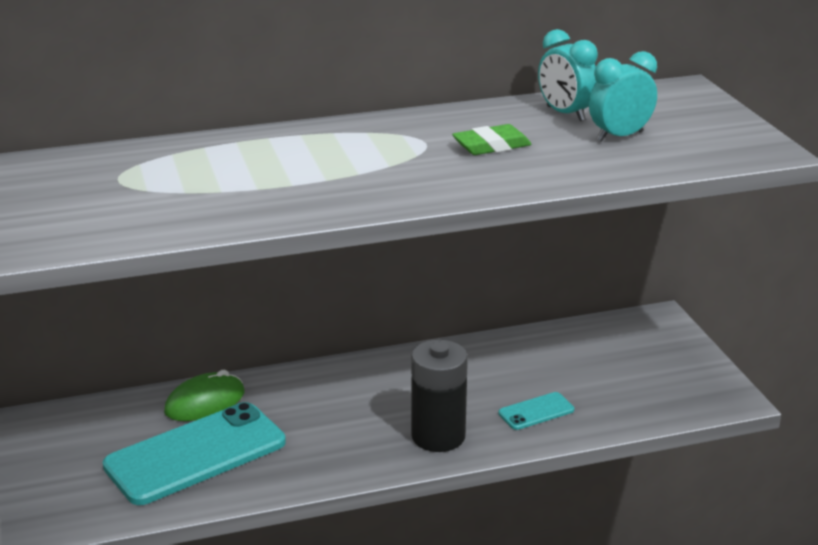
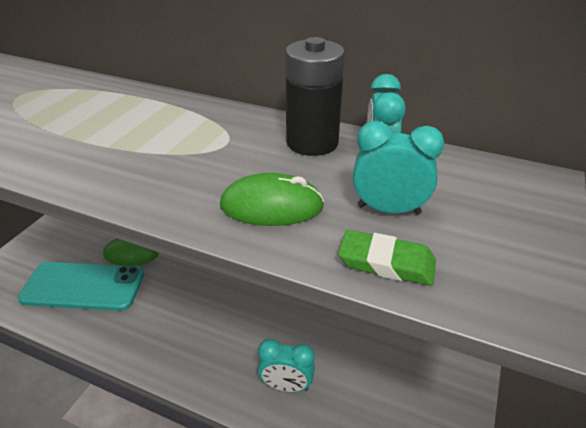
camera: 40 degrees right, 10 degrees up
(438, 436) = (205, 362): black battery -> black battery (312, 142)
(491, 146) = (265, 168): green eraser -> green eraser (386, 263)
(536, 411) = (286, 386): turquoise phone -> turquoise clock
(541, 163) = (271, 206): none -> green mouse

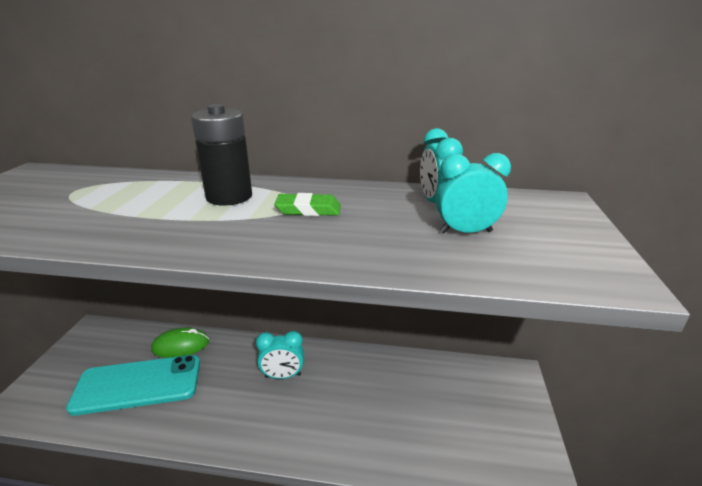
camera: 15 degrees left, 10 degrees down
(271, 206) = (369, 242): green mouse -> none
(286, 386) = (372, 432): turquoise clock -> turquoise clock (283, 376)
(312, 142) = (373, 196): black battery -> black battery (229, 196)
(386, 263) = (489, 266): green eraser -> green eraser (308, 209)

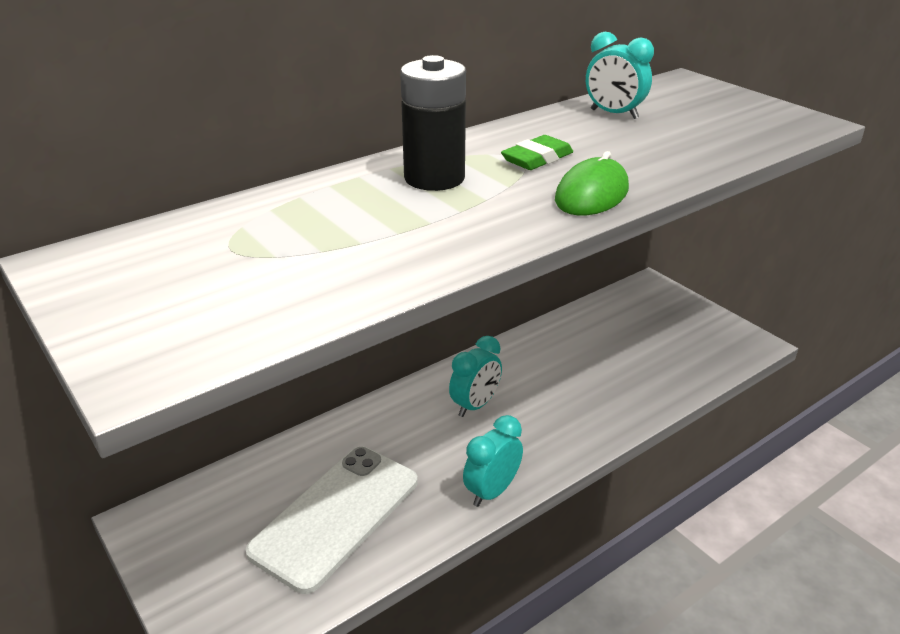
camera: 45 degrees left, 5 degrees up
(138, 384) = (336, 516): turquoise phone -> white phone
(181, 345) = (313, 455): green mouse -> green mouse (592, 194)
(465, 232) = (682, 127): turquoise clock -> turquoise clock (492, 491)

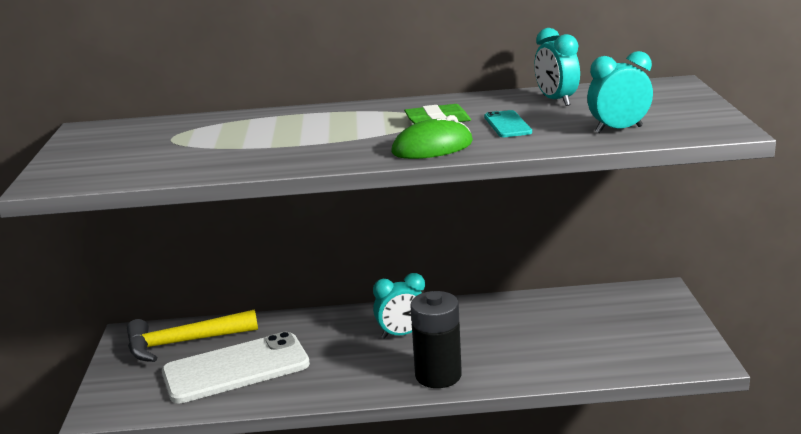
camera: 35 degrees right, 10 degrees down
(231, 506) = (183, 343): none -> yellow hammer
(434, 178) = (346, 121): black battery -> black battery (438, 375)
(492, 491) = (350, 389): turquoise clock -> turquoise clock (618, 129)
(618, 151) = (507, 125): none -> turquoise phone

